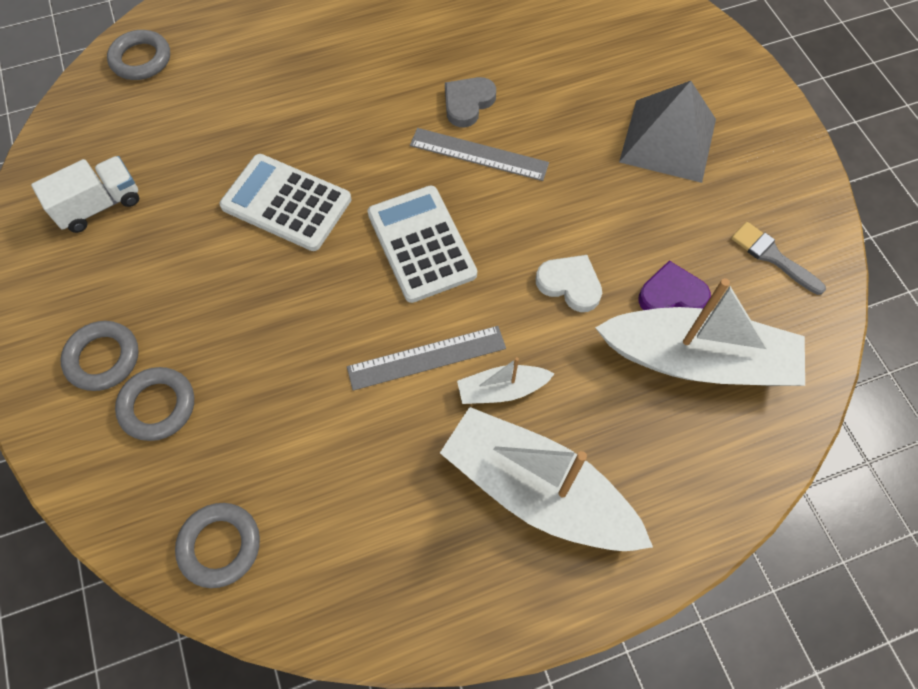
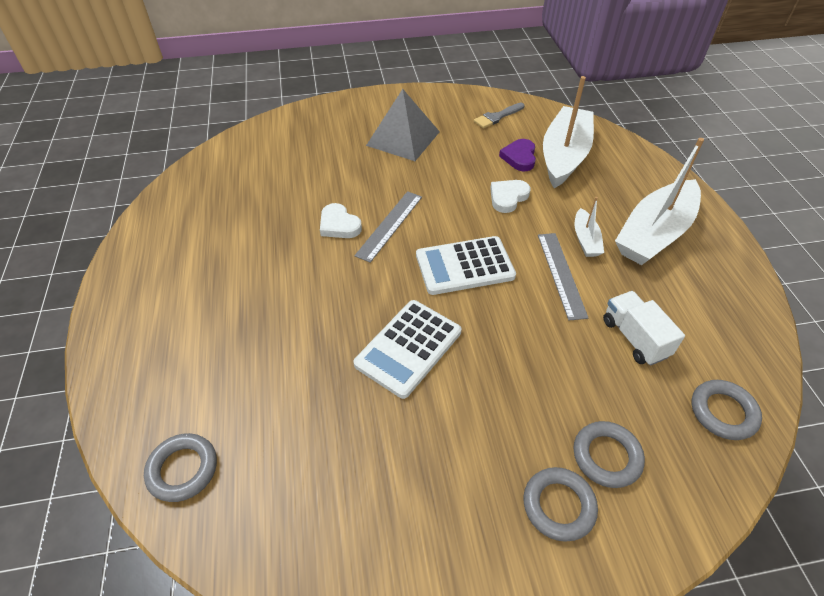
camera: 80 degrees left, 15 degrees down
(100, 205) = (376, 512): white truck -> white truck (634, 338)
(467, 103) = (339, 225): grey heart -> white heart

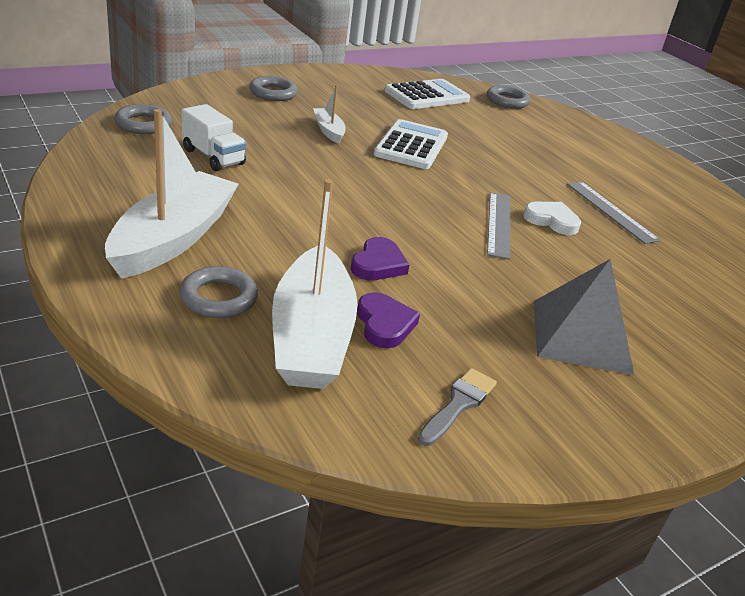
camera: 155 degrees right, 15 degrees down
(464, 266) = (395, 196): white calculator -> white calculator (427, 96)
(508, 197) = (378, 264): white heart -> purple heart
(561, 274) = (290, 195): grey ruler -> grey ruler (611, 211)
(585, 240) = (265, 226): white boat -> white boat (328, 131)
(606, 456) = (241, 107): grey ring -> grey ring (218, 298)

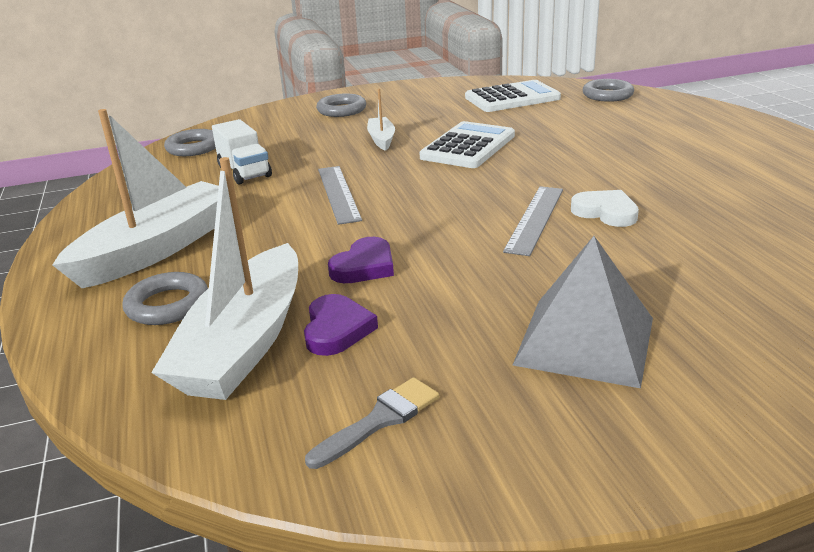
camera: 20 degrees right, 5 degrees down
(611, 211) = (691, 198): grey ruler -> grey ruler (338, 193)

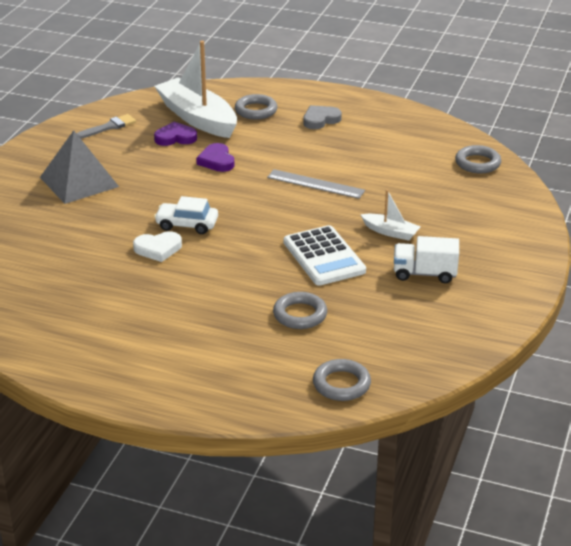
camera: 125 degrees right, 5 degrees up
(157, 249) = (320, 120): white boat -> grey heart
(244, 172) = (399, 167): white truck -> white truck (424, 274)
(337, 329) = (175, 137): purple heart -> purple heart turned 135 degrees clockwise
(341, 110) = (489, 243): grey ring -> grey ring (300, 314)
(380, 420) = (109, 127): grey brush -> grey brush turned 120 degrees counterclockwise
(512, 98) = (405, 332): white calculator -> none
(535, 219) = (187, 224): grey ruler -> white car

